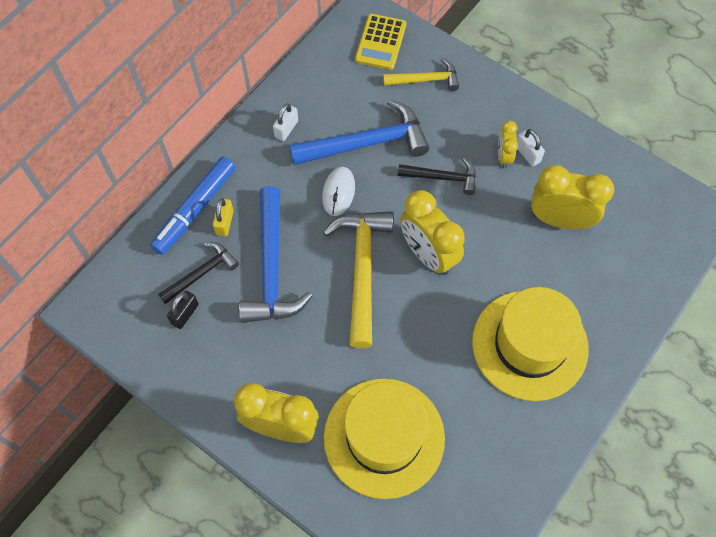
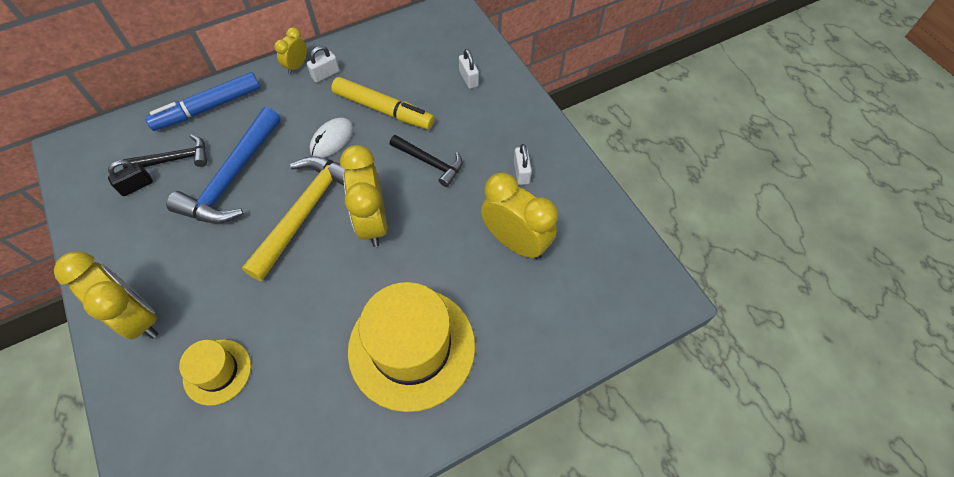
camera: 25 degrees right, 5 degrees down
(224, 222) = (223, 127): yellow padlock -> none
(366, 143) = (383, 110): blue hammer -> yellow marker
(380, 42) = (450, 37): yellow calculator -> none
(384, 437) = (217, 371): yellow hat -> yellow hat, size x0.51
(425, 80) = (468, 78): yellow hammer -> white padlock
(504, 156) = (498, 166): yellow clock -> yellow clock (297, 66)

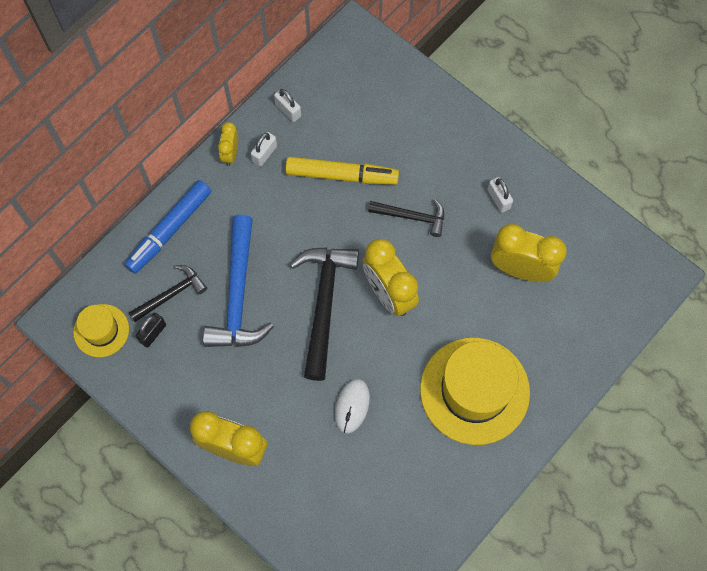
camera: 20 degrees left, 10 degrees up
(217, 371) = (327, 466): yellow hat -> yellow hat (101, 330)
(305, 212) = (324, 304): yellow hammer -> black hammer
(332, 139) = (309, 224): white mouse -> white mouse (352, 406)
(468, 78) = (407, 113): white padlock -> white padlock (288, 110)

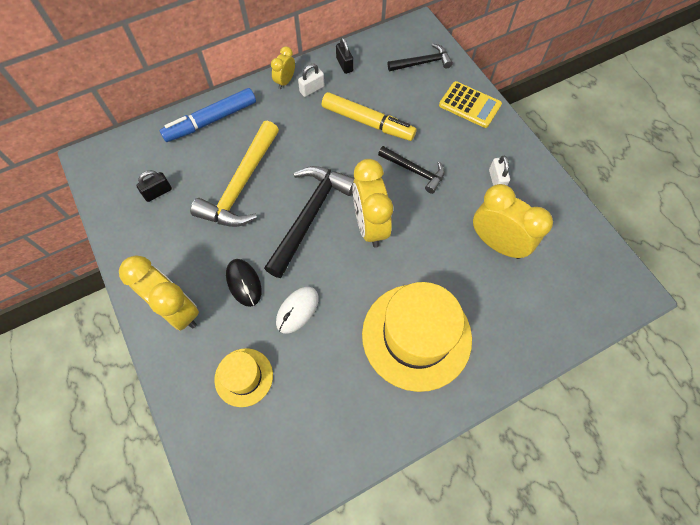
camera: 20 degrees right, 5 degrees down
(101, 330) = (118, 177): yellow hat -> yellow hat (244, 377)
(171, 294) = (188, 168): black hammer -> black hammer (422, 63)
(237, 294) = (241, 185): blue hammer -> yellow hammer
(287, 398) = (244, 283): none -> black mouse
(288, 110) = (344, 65): white padlock -> black padlock
(443, 117) = (469, 105): none -> yellow calculator

